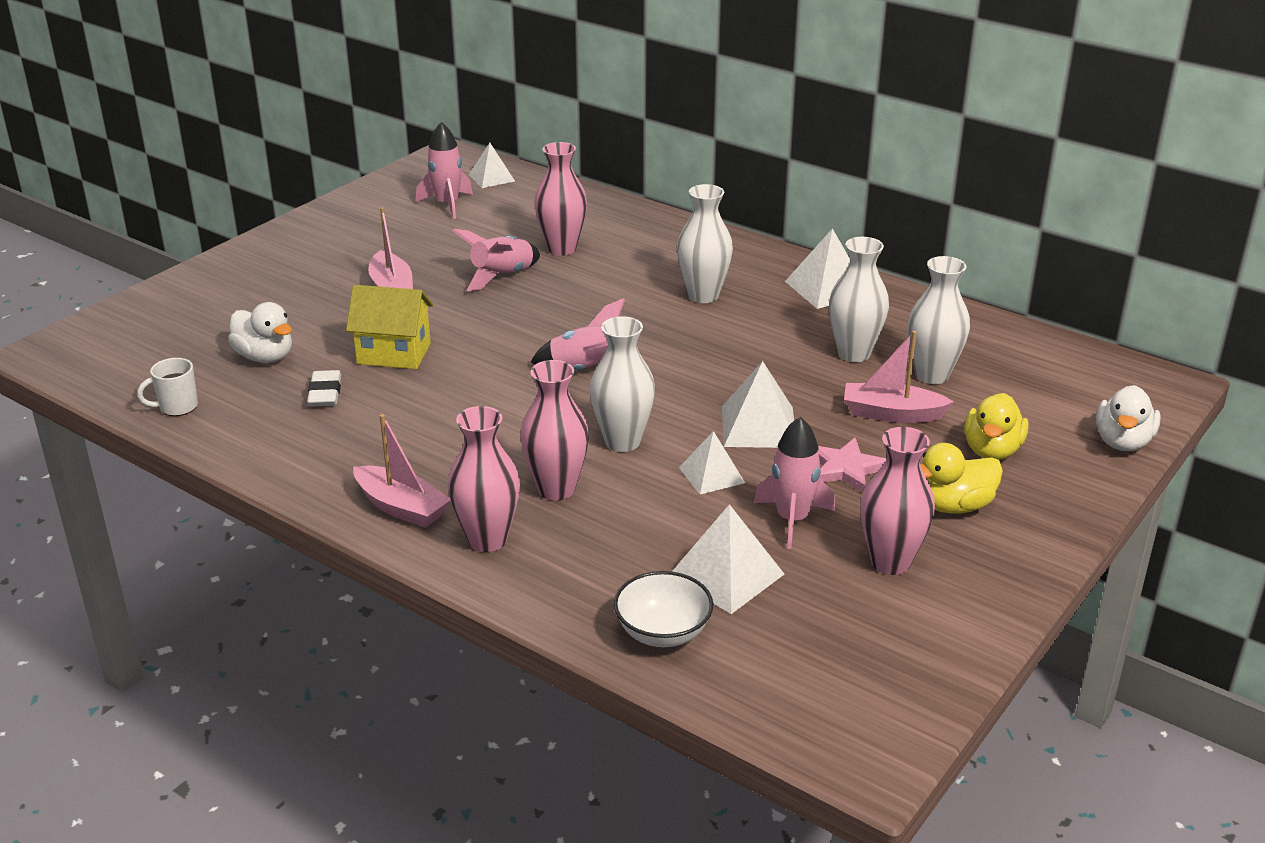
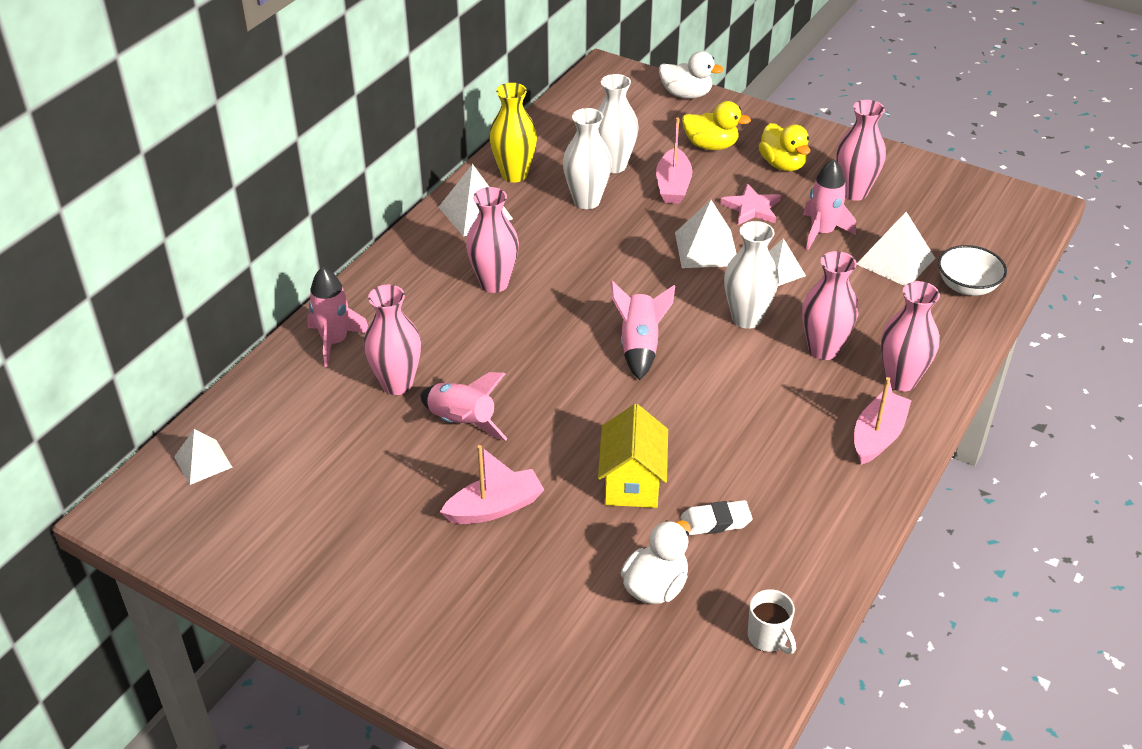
camera: 95 degrees left, 10 degrees up
(447, 204) = (277, 492): pink rocket -> pink rocket (335, 342)
(703, 295) = (494, 283): white vase -> pink vase
(903, 312) = (514, 174): none -> yellow vase

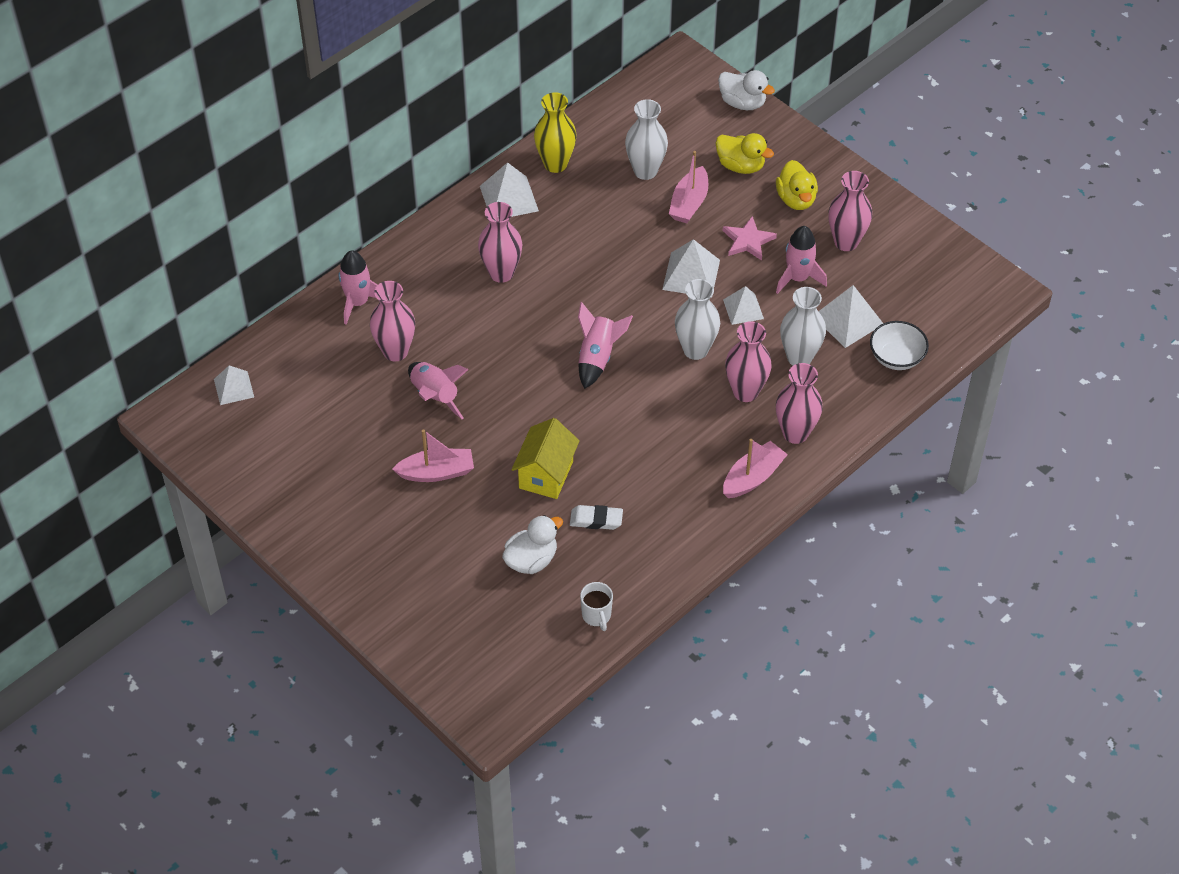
camera: 15 degrees right, 10 degrees up
(586, 201) = (608, 205): white vase -> white vase (799, 357)

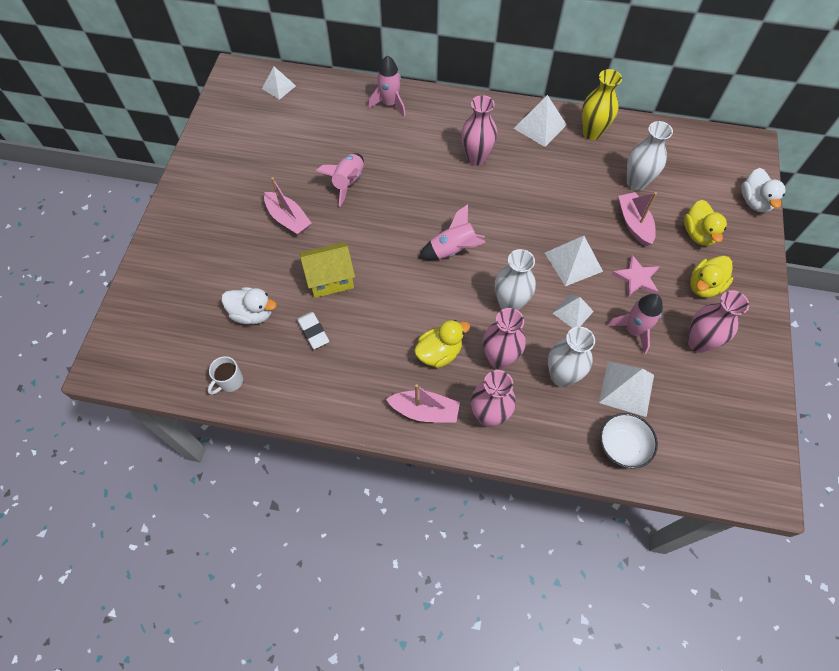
camera: 55 degrees right, 10 degrees up
(395, 351) = (367, 143): pink vase -> none
(689, 203) = (634, 223): pink boat -> pink boat turned 90 degrees clockwise
(702, 433) = (439, 353): none -> yellow duck

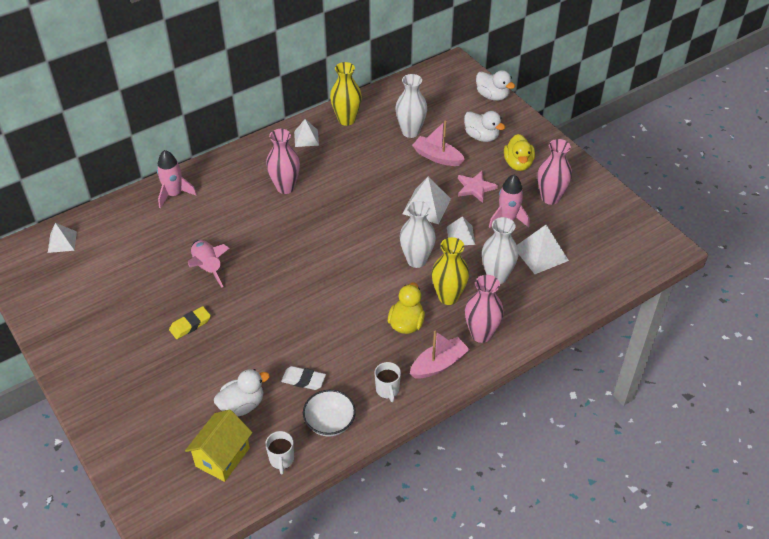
camera: 45 degrees left, 15 degrees down
(288, 219) = (190, 325): pink boat -> yellow eraser
(330, 279) = (274, 338): yellow house -> yellow house (222, 457)
(362, 396) = (387, 390): none -> white mug
(453, 250) = (339, 256): pink rocket -> none
(499, 359) = (448, 297): pink vase -> yellow vase
(540, 126) = (306, 138): white pyramid -> white pyramid, size x0.66
(622, 446) = (574, 287): white bowl -> white bowl (330, 423)
(698, 234) = (481, 136): yellow duck -> white duck

